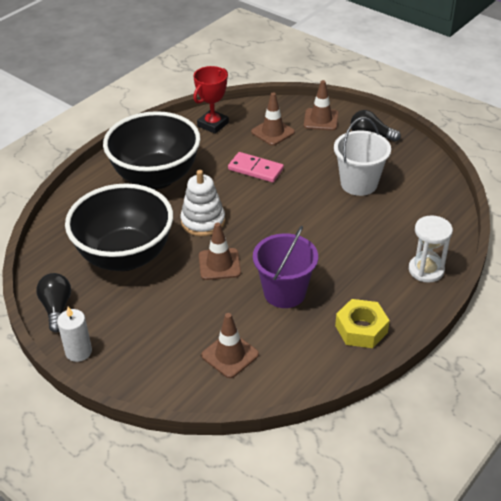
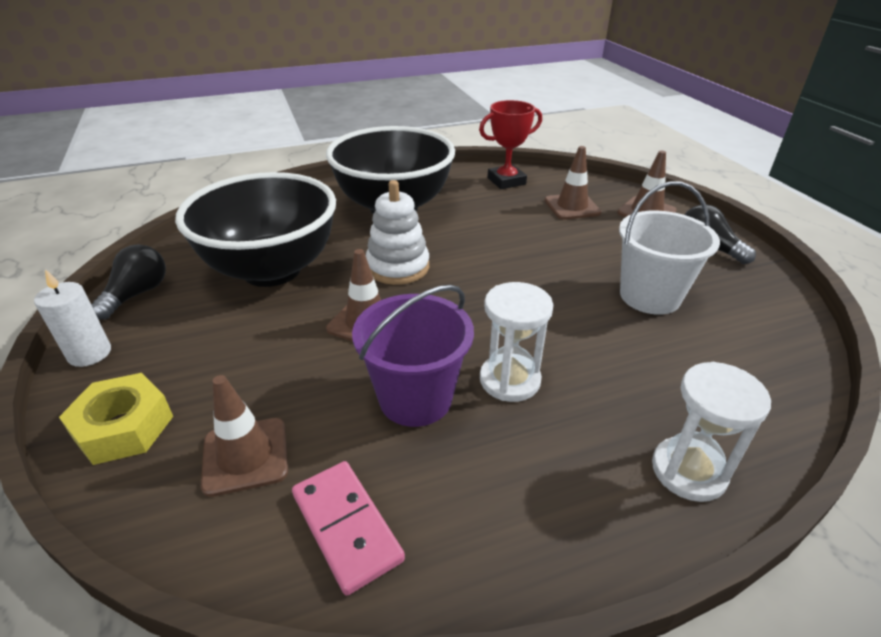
camera: 30 degrees right, 5 degrees down
(255, 169) = (516, 235): pink domino -> pink domino (346, 527)
(322, 263) = (510, 380): none -> white hourglass
(361, 329) = (488, 524): yellow nut -> yellow nut (124, 427)

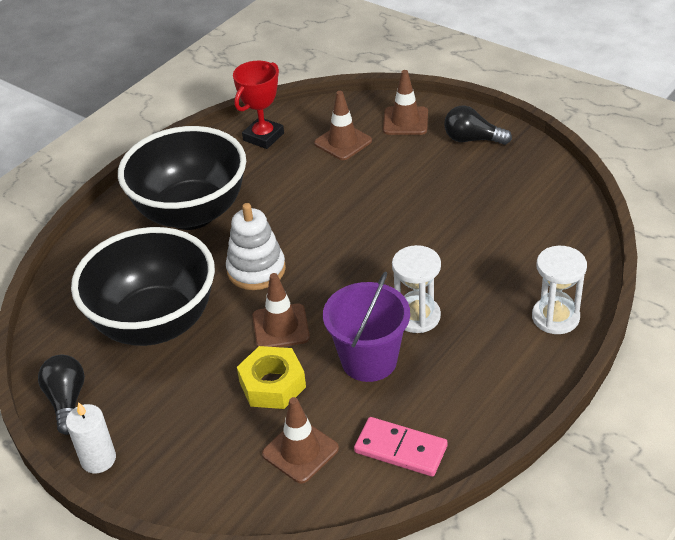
camera: 30 degrees left, 5 degrees up
(124, 427) = (197, 483): yellow nut -> yellow nut (272, 384)
(649, 296) = (460, 205): white bucket -> none

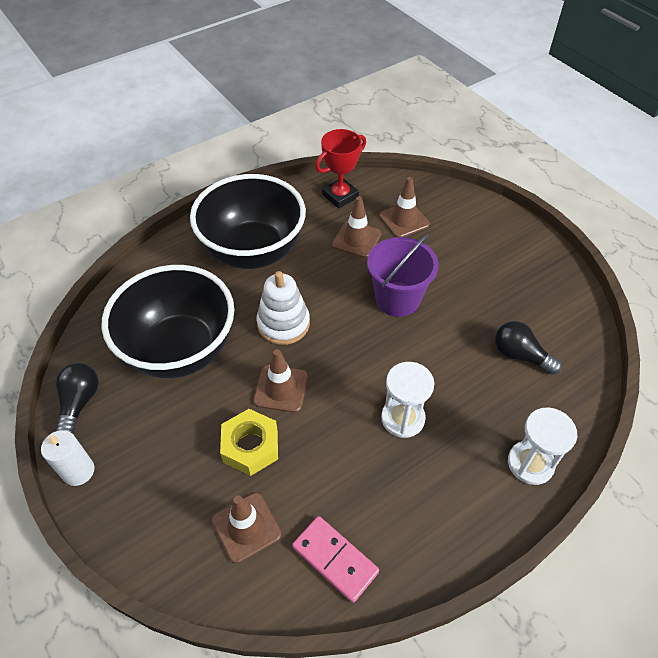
camera: 15 degrees right, 10 degrees up
(369, 360) = (343, 450): purple bucket -> purple bucket (397, 299)
(405, 121) = (465, 215): brown traffic cone -> brown traffic cone (356, 239)
(472, 139) = (517, 250): black light bulb -> black light bulb (520, 355)

